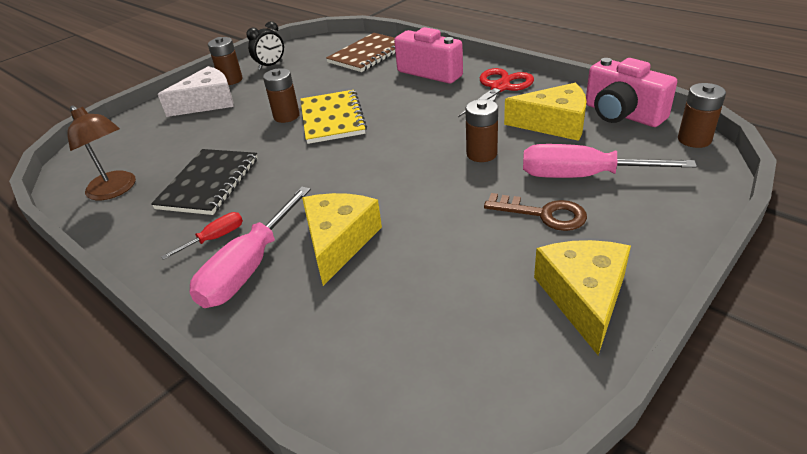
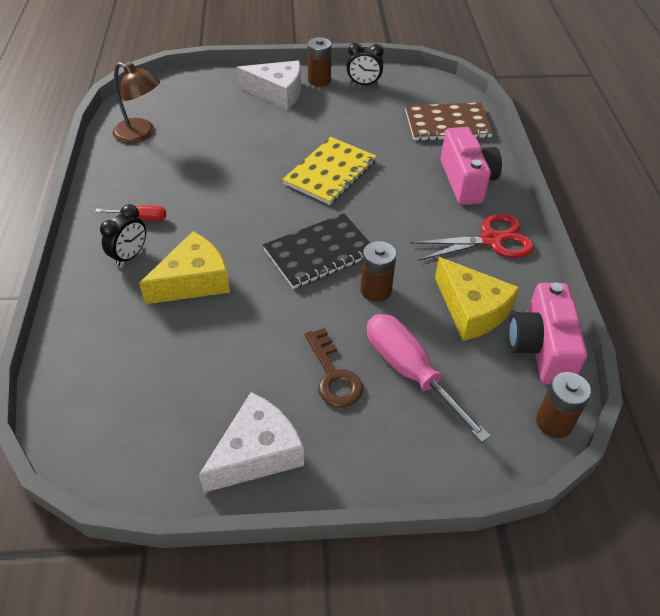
camera: 40 degrees right, 10 degrees up
(116, 190) = (141, 134): brown lamp -> brown lamp turned 60 degrees counterclockwise
(209, 183) = (190, 170): black notebook -> black notebook (319, 253)
(249, 268) = (129, 256): pink screwdriver -> black clock
(286, 116) = (306, 146): brown battery -> none
(584, 297) = (257, 453): yellow cheese -> white cheese

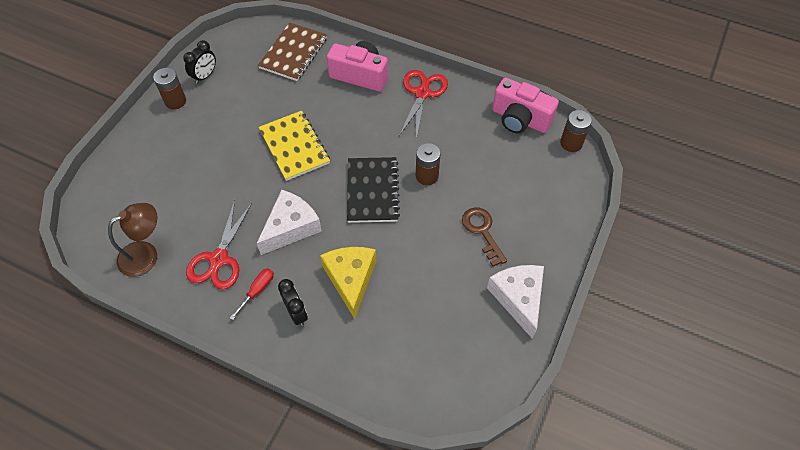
camera: 60 degrees left, 10 degrees up
(162, 178) = (219, 259): none -> red scissors
(277, 93) = (169, 136): white cheese -> white cheese (291, 227)
(333, 375) = (482, 232): brown key -> brown key turned 120 degrees counterclockwise
(410, 372) = (501, 191): pink screwdriver -> none
(471, 310) = (473, 135): yellow cheese -> none

